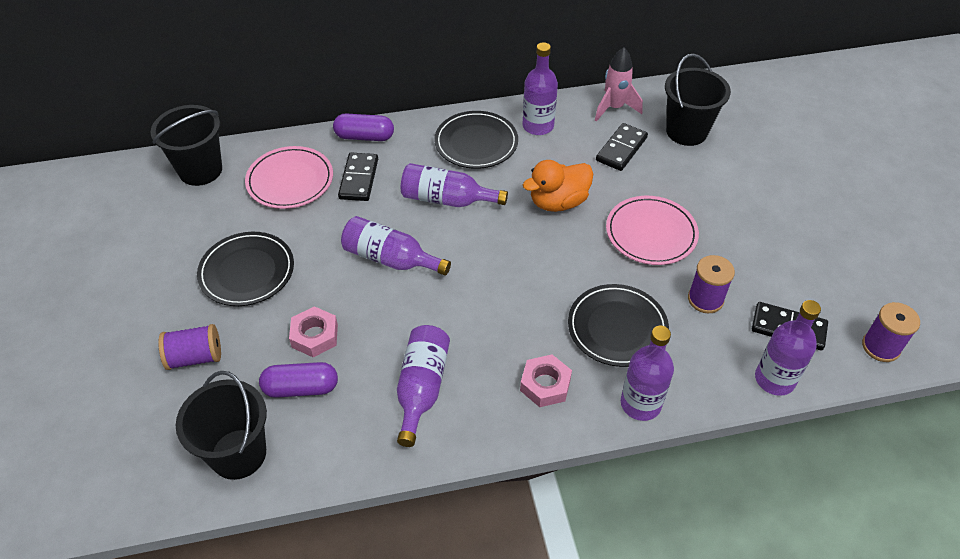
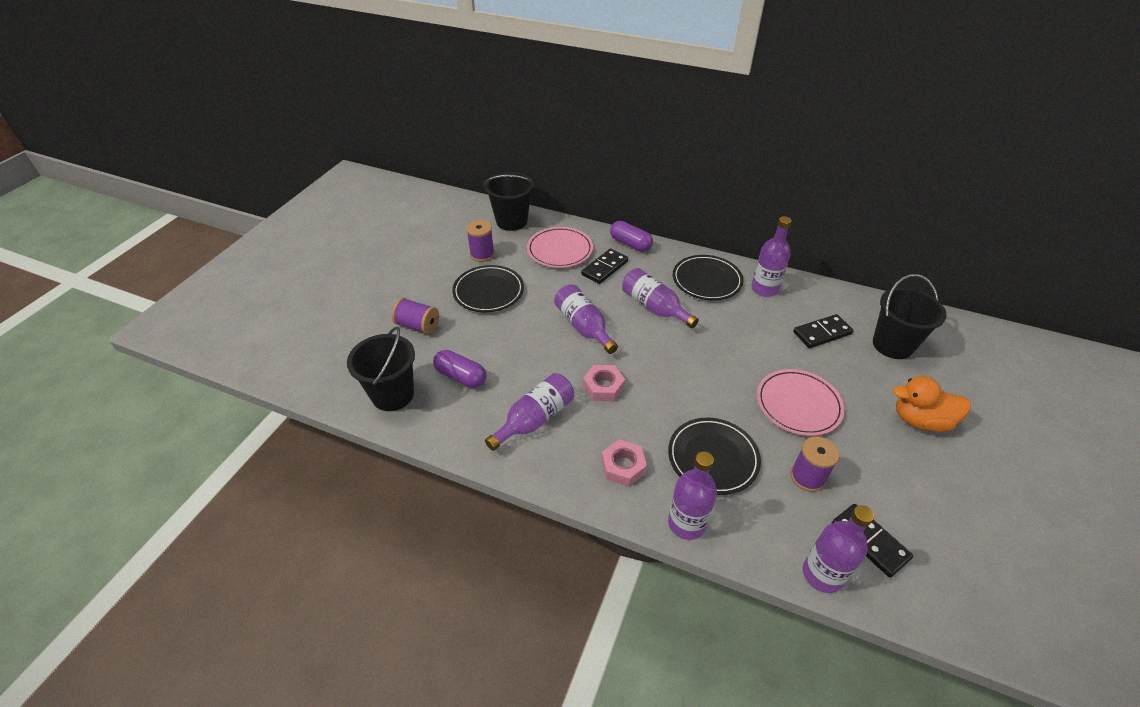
camera: 35 degrees right, 5 degrees down
(315, 336) = (496, 350): pink nut -> pink nut (603, 387)
(558, 202) = (738, 347): orange duck -> orange duck (920, 420)
(614, 108) = (839, 302): pink rocket -> none
(880, 347) = (956, 610): purple spool -> purple spool (482, 254)

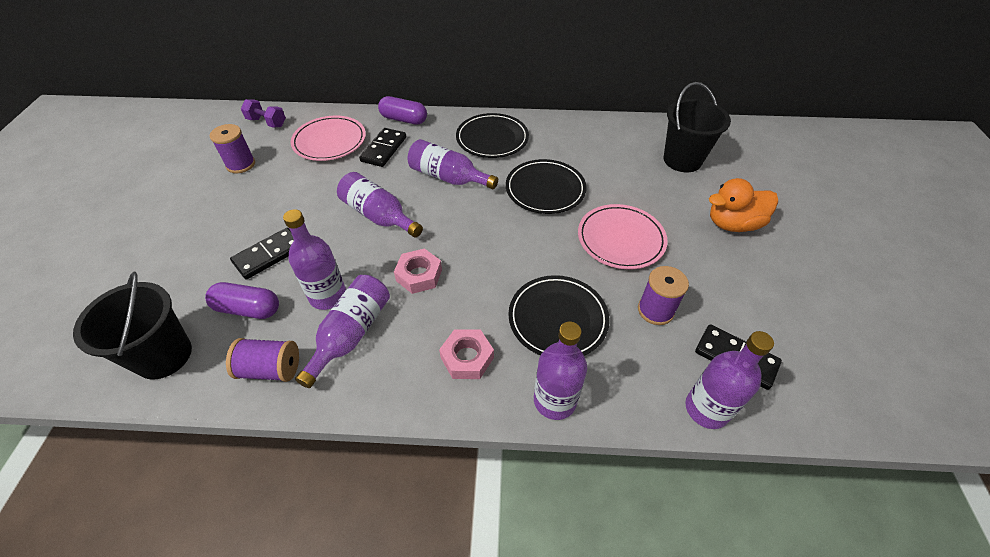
camera: 20 degrees left, 5 degrees up
(418, 325) = (179, 263): purple spool -> purple spool (271, 369)
(488, 291) = (258, 203): black plate -> black plate (545, 189)
(511, 221) = (267, 122): black bucket -> purple dumbbell
(764, 288) = (550, 134): purple bottle -> purple bottle (328, 296)
(822, 333) = (617, 164): black domino -> black domino (269, 255)

